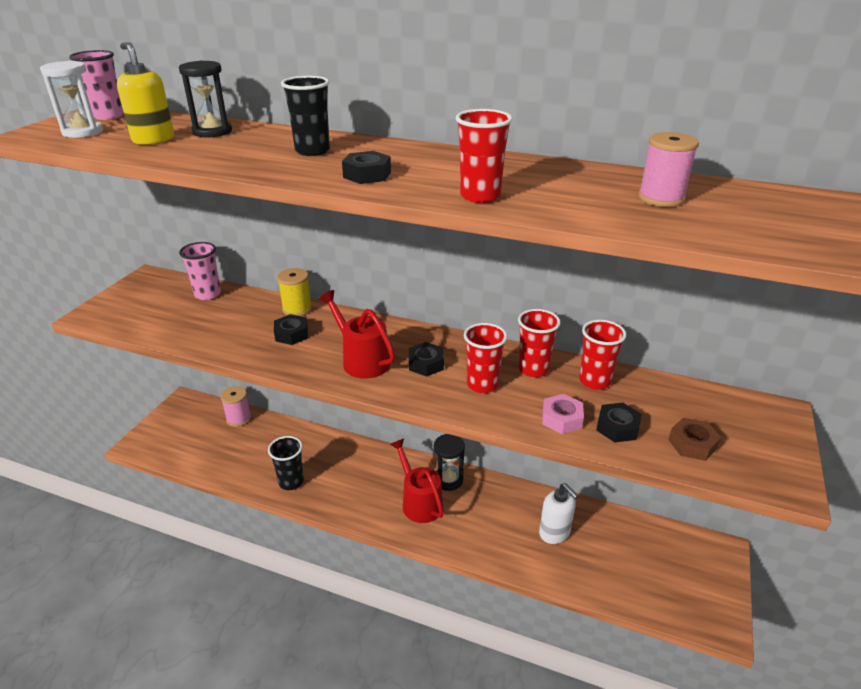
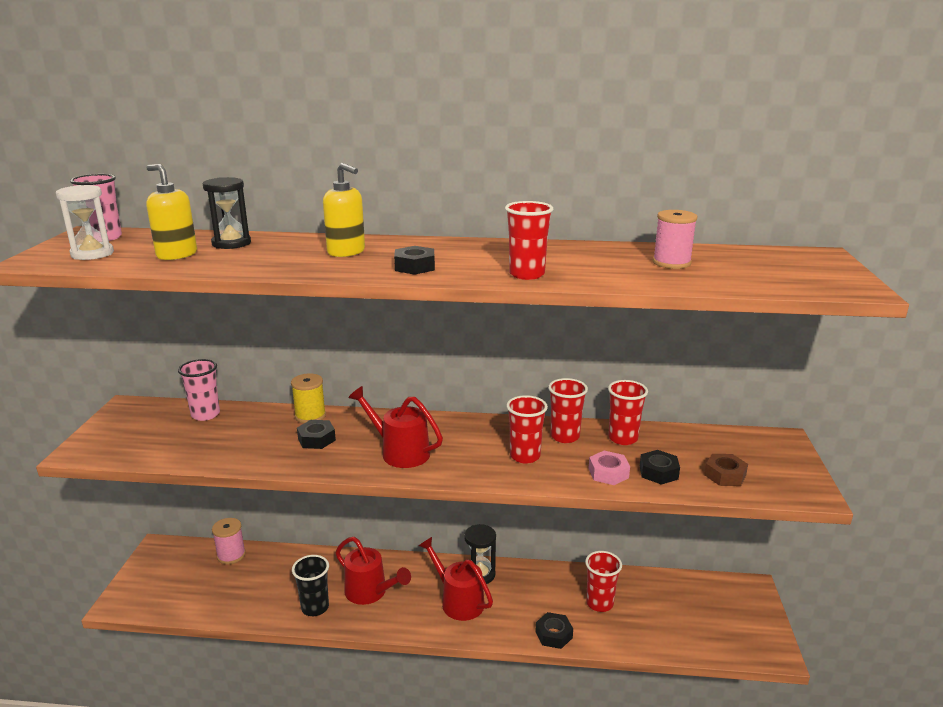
camera: 15 degrees left, 10 degrees down
(312, 151) = (346, 252): black cup -> yellow soap dispenser
(344, 477) = (370, 592): none -> red watering can
(426, 364) = (464, 446): black nut -> black nut (554, 634)
(554, 533) = (599, 603): white soap dispenser -> red cup

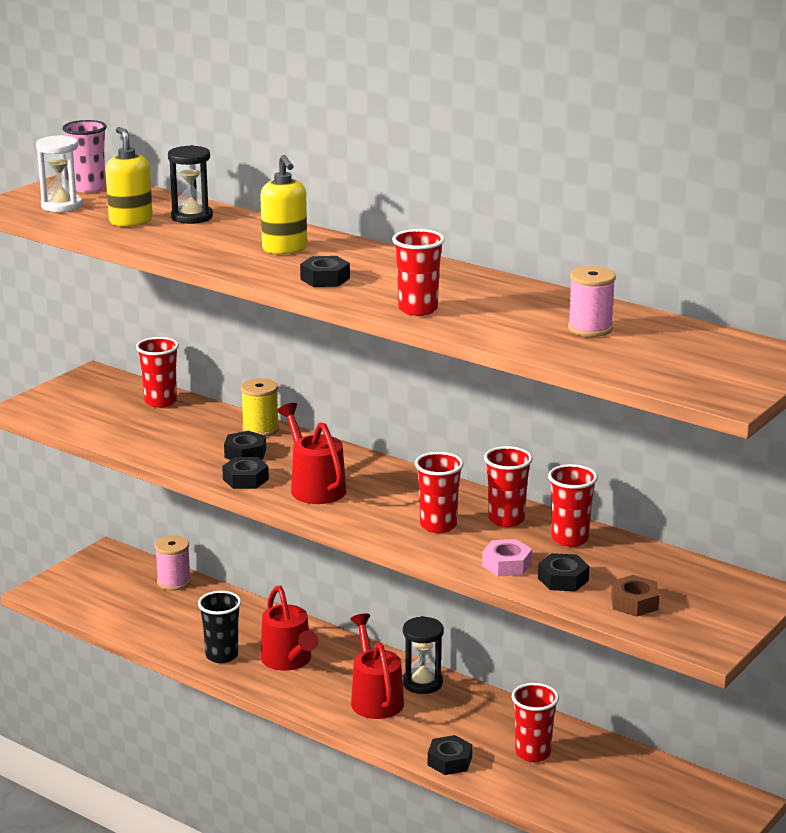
camera: 30 degrees right, 0 degrees up
(205, 414) = (160, 402): pink cup -> red cup
(338, 462) = (245, 479): none -> black nut

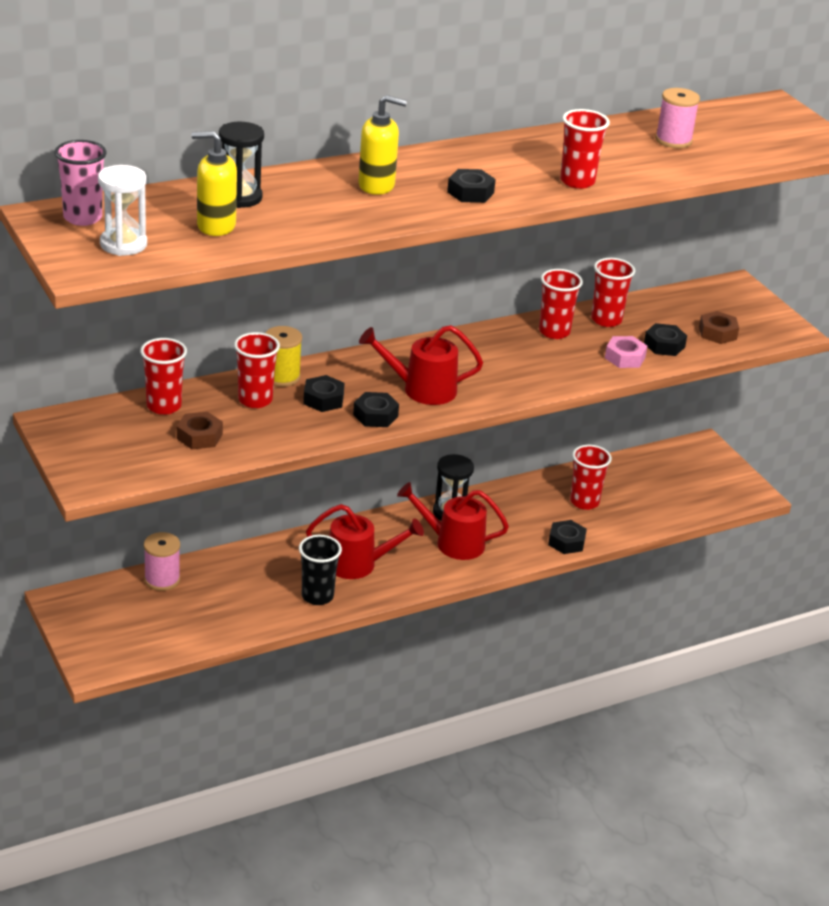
camera: 65 degrees left, 10 degrees up
(131, 425) = (199, 436): none -> brown nut
(438, 525) = (539, 361): red cup -> red cup (255, 400)

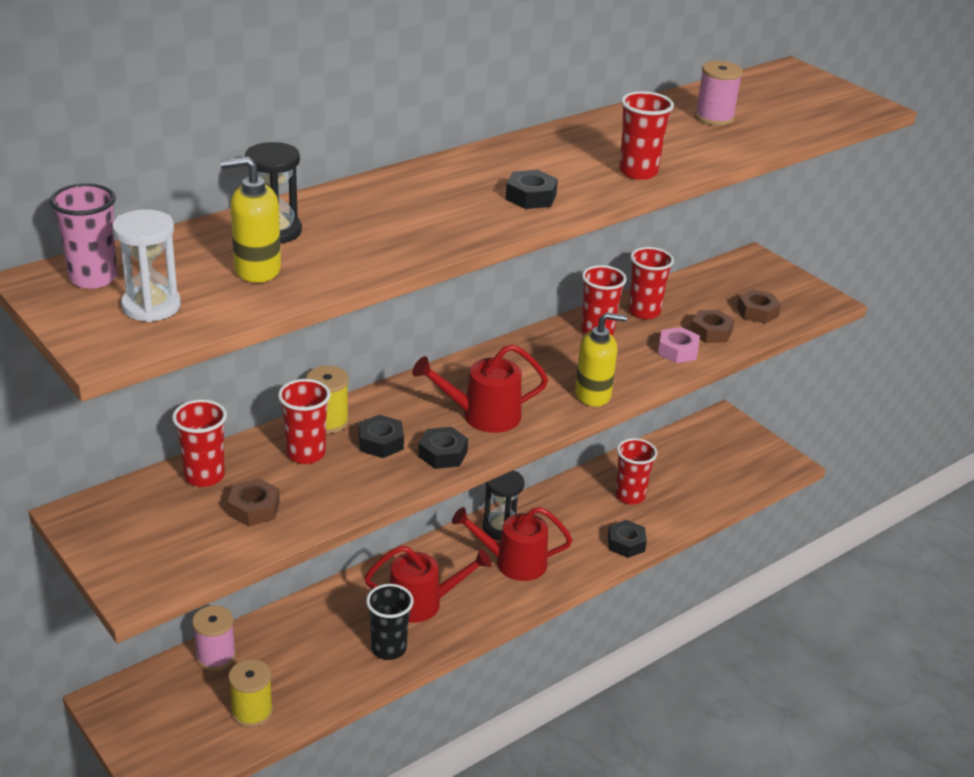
camera: 10 degrees left, 0 degrees up
(184, 627) = (252, 711): none -> yellow spool
(377, 185) = (426, 200): yellow soap dispenser -> yellow soap dispenser (593, 395)
(664, 345) = (711, 332): black nut -> brown nut

